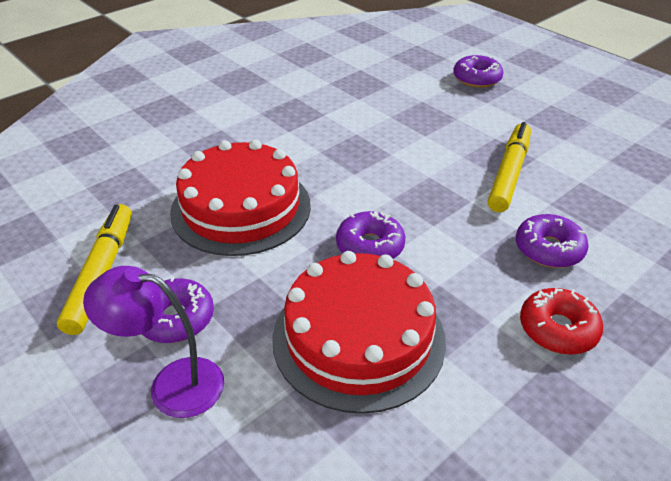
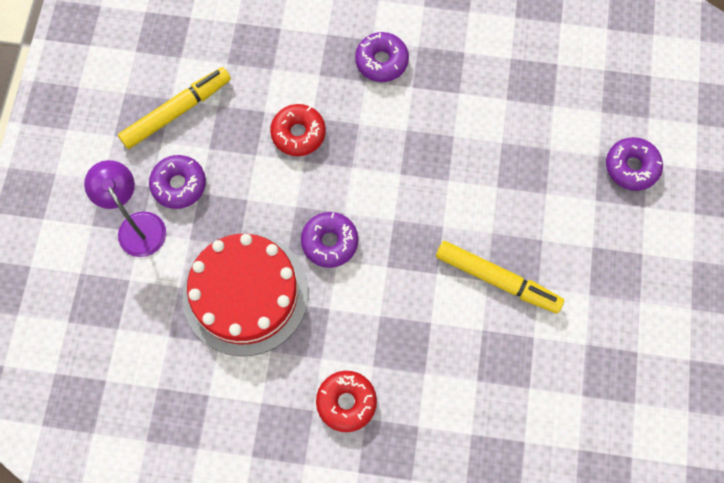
camera: 50 degrees right, 30 degrees up
(241, 208) = (298, 133): red cake -> red donut
(509, 173) = (497, 279): yellow marker -> yellow marker turned 45 degrees clockwise
(548, 249) = (424, 357): purple donut -> purple donut (381, 61)

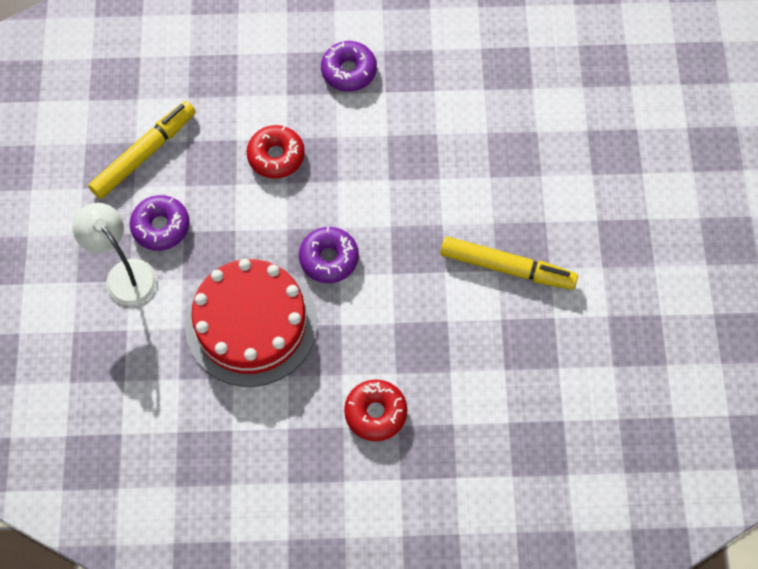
camera: 10 degrees left, 5 degrees down
(137, 225) = (124, 274): purple lamp -> white lamp
(631, 167) = (622, 136): purple donut -> none

